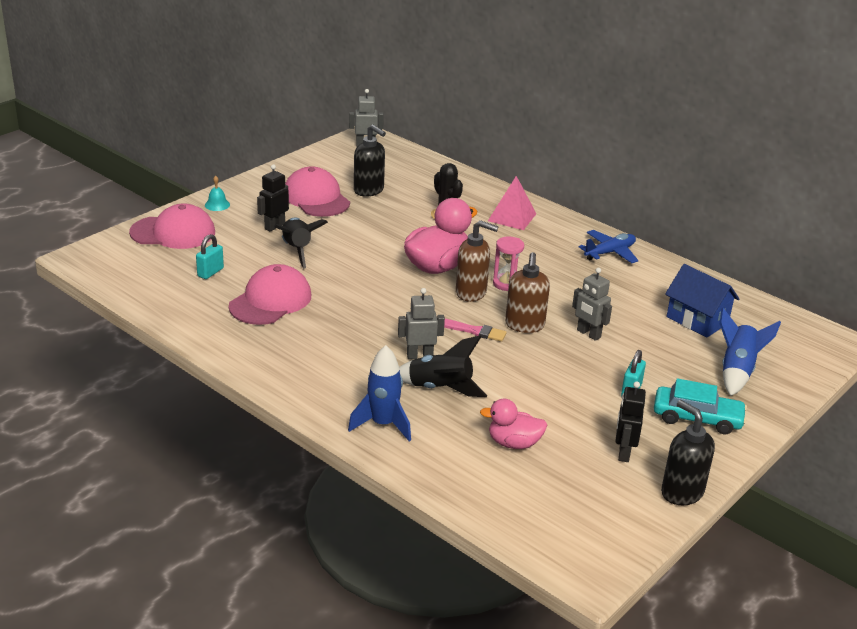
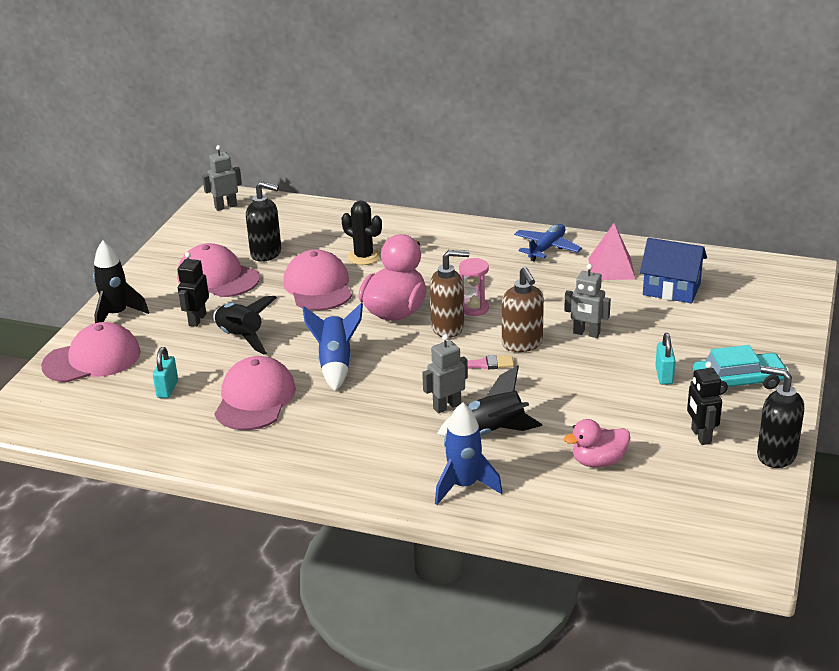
camera: 20 degrees left, 0 degrees up
(217, 204) = (117, 315): turquoise bell -> black rocket
(390, 228) = (318, 286): none -> pink cap
(512, 217) = (429, 240): pink pyramid -> pink pyramid (611, 268)
(737, 371) = (740, 326): blue rocket -> blue rocket (336, 364)

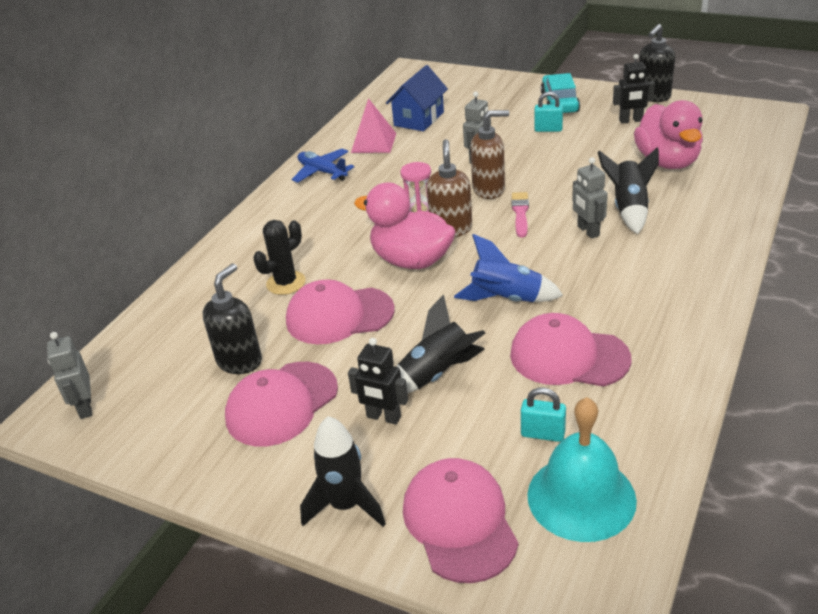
camera: 80 degrees left, 5 degrees up
(102, 408) = (581, 497): none -> turquoise bell
(464, 486) = (710, 223): blue rocket -> none
(598, 461) = (667, 162): pink duck -> pink duck, size x1.67

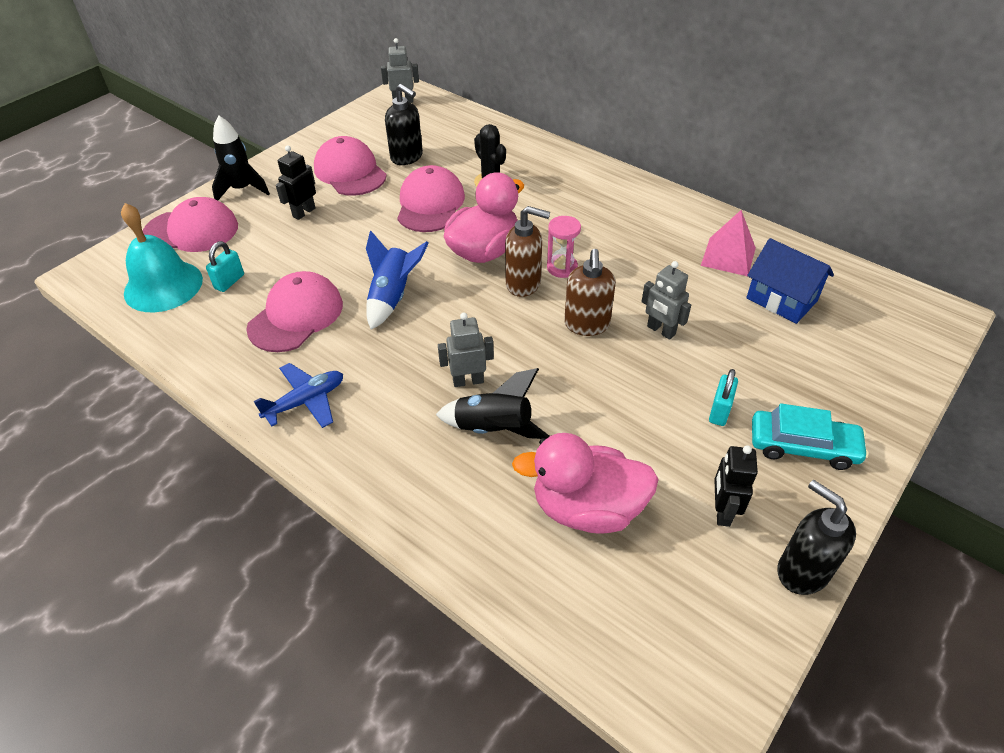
camera: 100 degrees right, 10 degrees up
(322, 172) = (672, 215): blue plane -> blue plane (305, 401)
(437, 374) = (328, 242): black rocket -> none
(520, 213) = (528, 338): pink brush -> none

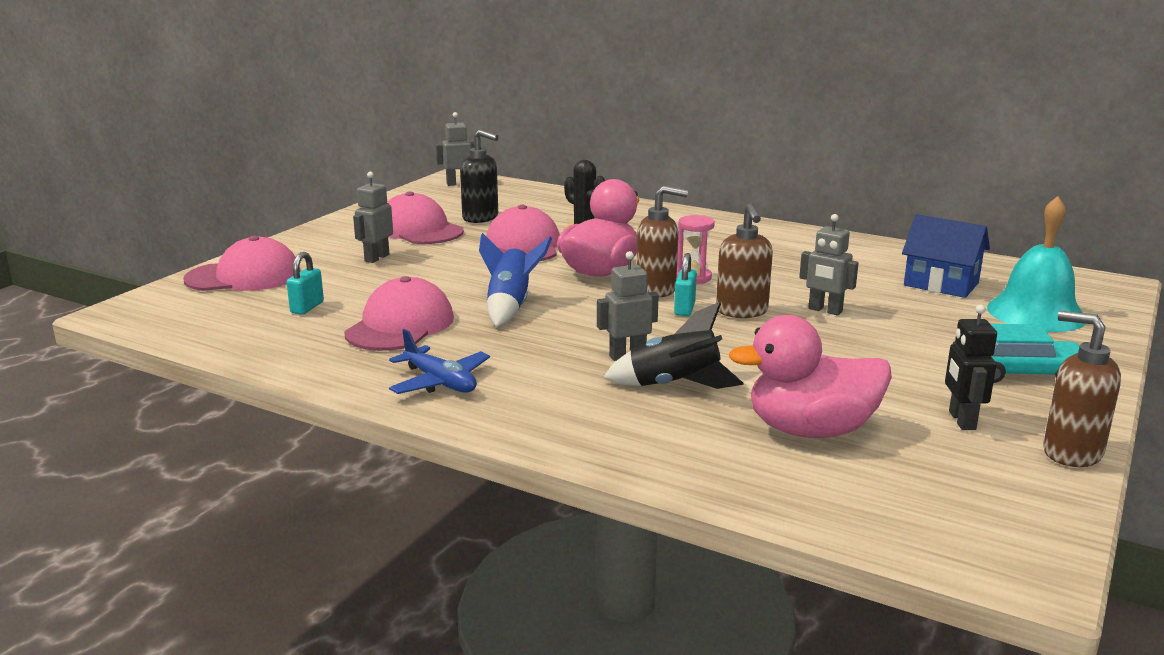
camera: 10 degrees left, 25 degrees down
(163, 286) = (224, 315): turquoise bell -> turquoise bell (1036, 313)
(242, 189) = (294, 247): black rocket -> none
(304, 212) = (376, 258): black robot -> grey robot
(305, 401) = (440, 382): blue plane -> blue plane turned 90 degrees clockwise
(719, 411) = (919, 357): turquoise padlock -> turquoise padlock (684, 309)
(728, 256) = (869, 261): pink pyramid -> none
(802, 571) = (1071, 453): black soap dispenser -> brown soap dispenser

